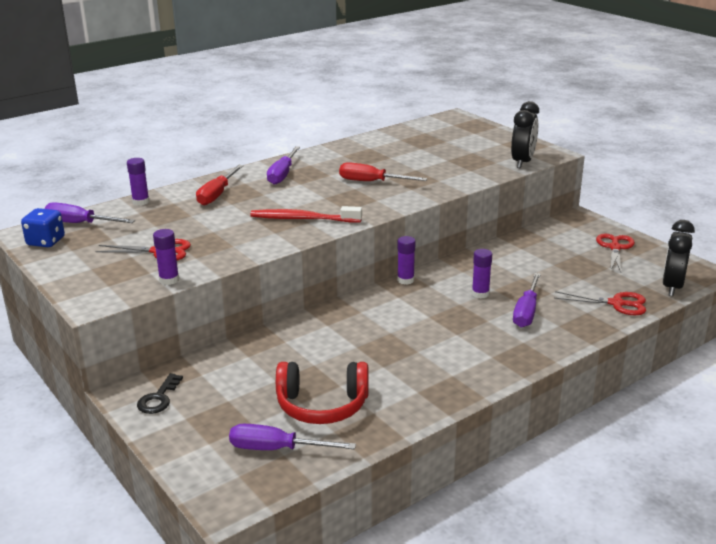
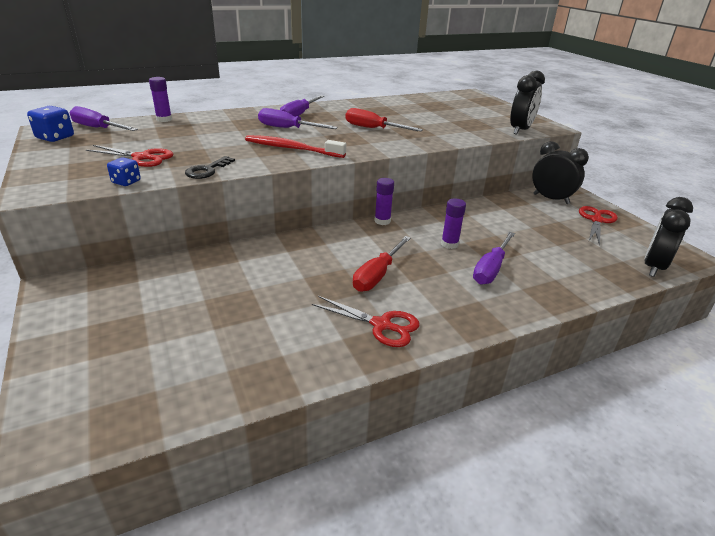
camera: 10 degrees right, 5 degrees up
(158, 398) = (79, 298): black key -> black key (207, 170)
(169, 280) = (126, 182): purple glue stick -> blue dice
(217, 194) = (232, 122): red screwdriver -> red screwdriver (377, 275)
(277, 449) = (152, 381): purple screwdriver -> purple screwdriver (288, 128)
(322, 405) = (233, 336): red headphones -> none
(566, 230) = (551, 199): none -> black clock
(616, 303) = (590, 275): red scissors -> red scissors (381, 325)

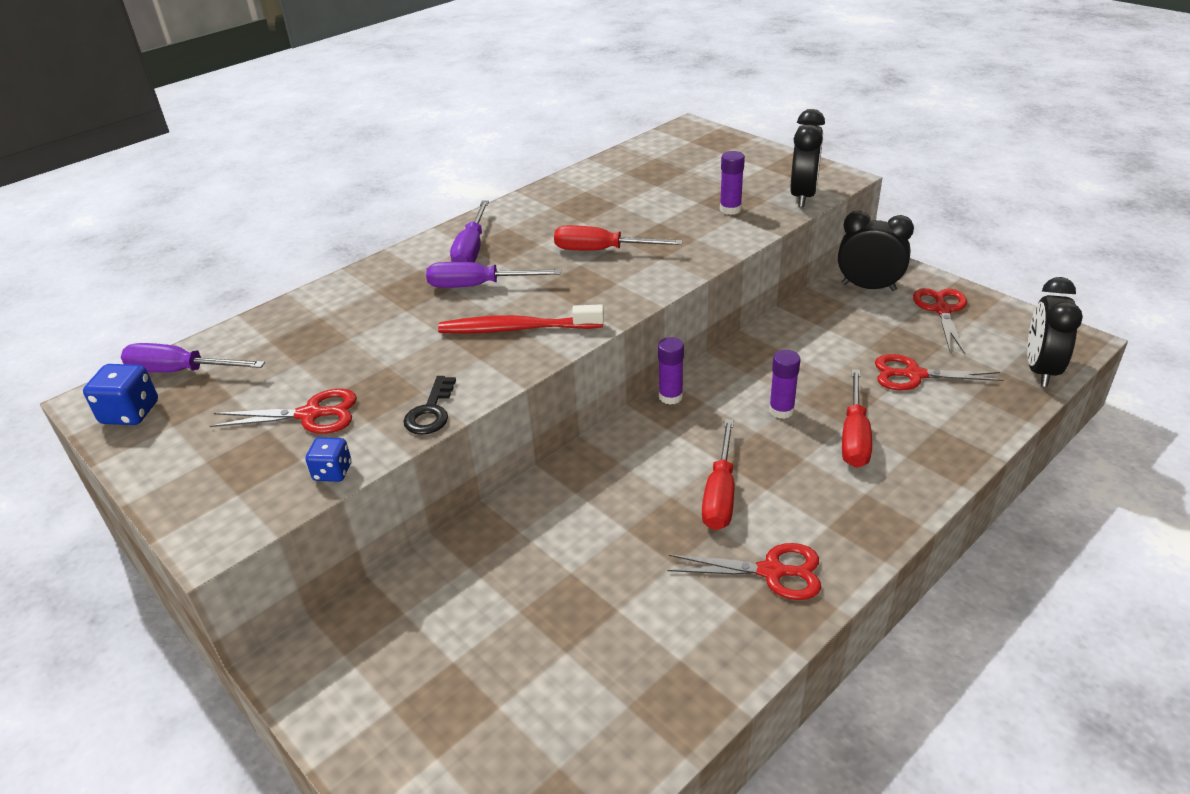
camera: 15 degrees left, 5 degrees up
(164, 119) = (270, 320): purple glue stick -> purple glue stick (730, 209)
(491, 269) = (854, 436): purple screwdriver -> red screwdriver
(555, 248) = (914, 375): none -> red scissors

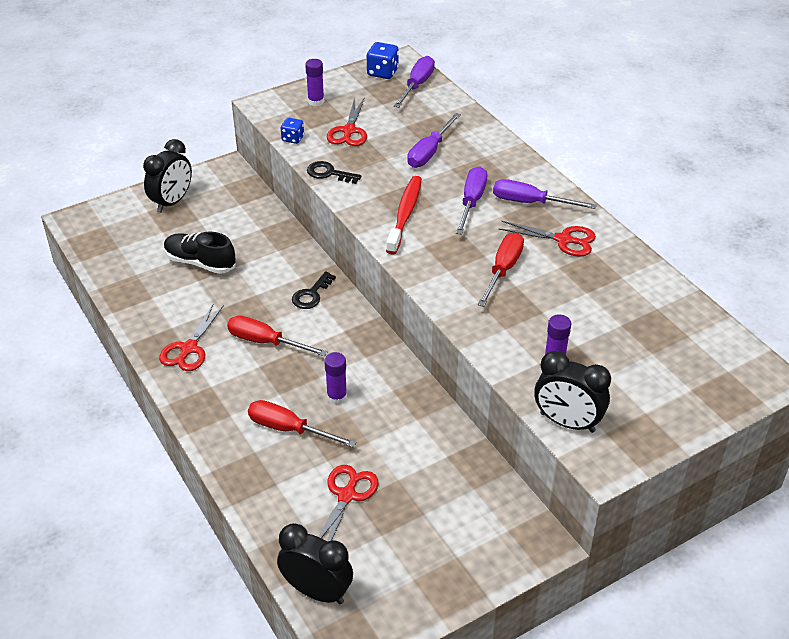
camera: 100 degrees right, 5 degrees up
(368, 332) = (429, 152): none -> purple screwdriver
(573, 619) = (200, 263): none -> black shoe
(609, 472) = (311, 294): none -> black key
(670, 396) = (379, 340): purple glue stick -> purple glue stick (316, 101)
(868, 287) = (497, 516): black clock -> black clock (172, 202)
(942, 310) = (438, 560): red scissors -> red scissors (563, 240)

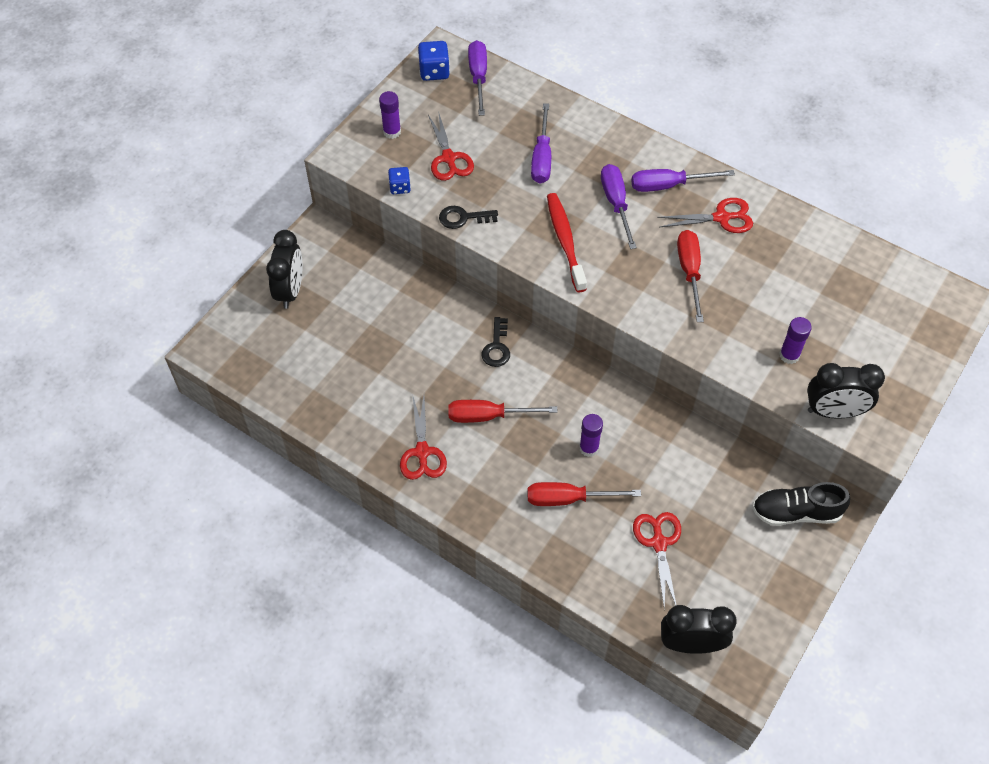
camera: 25 degrees left, 15 degrees up
(200, 263) = (367, 352): black shoe -> black shoe (796, 512)

